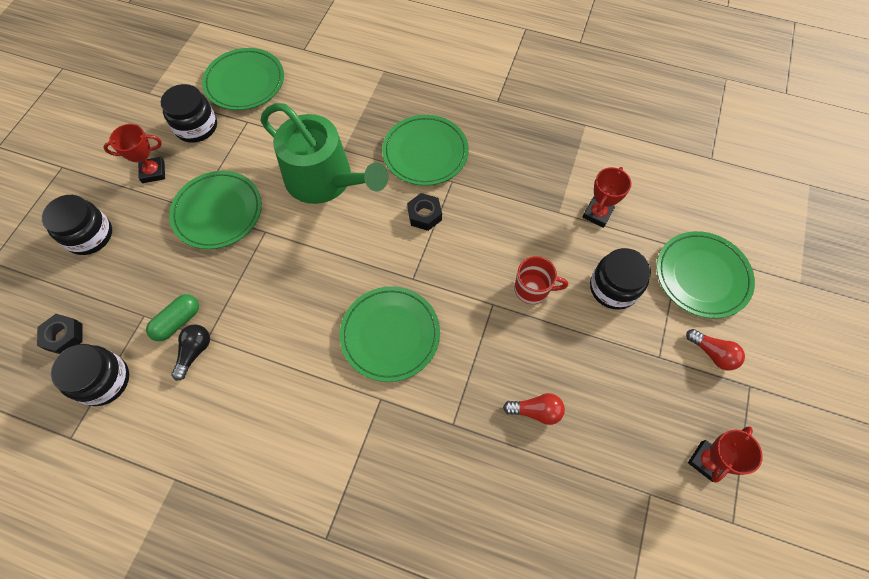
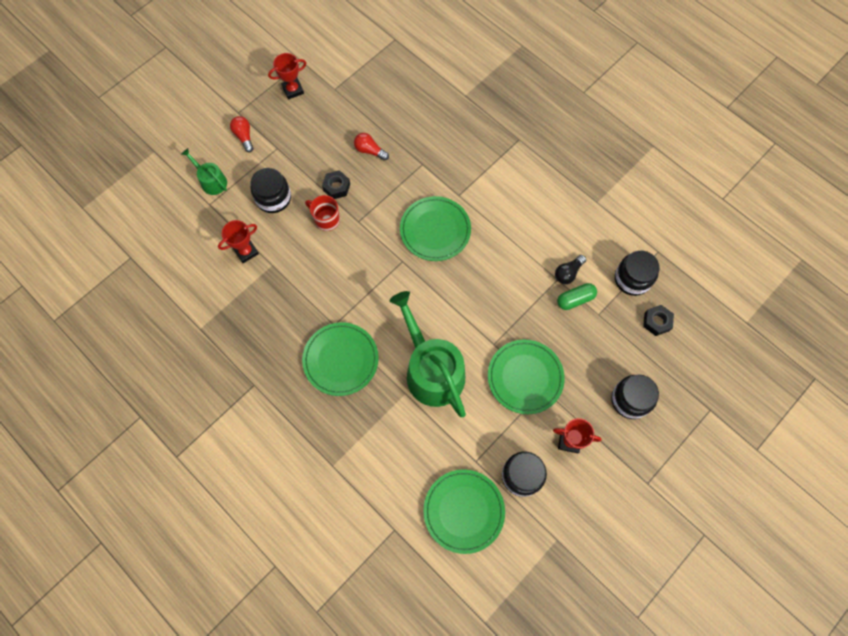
camera: 155 degrees left, 5 degrees up
(424, 215) = (369, 305): black nut -> black nut (336, 187)
(702, 276) = (211, 181): green plate -> green watering can

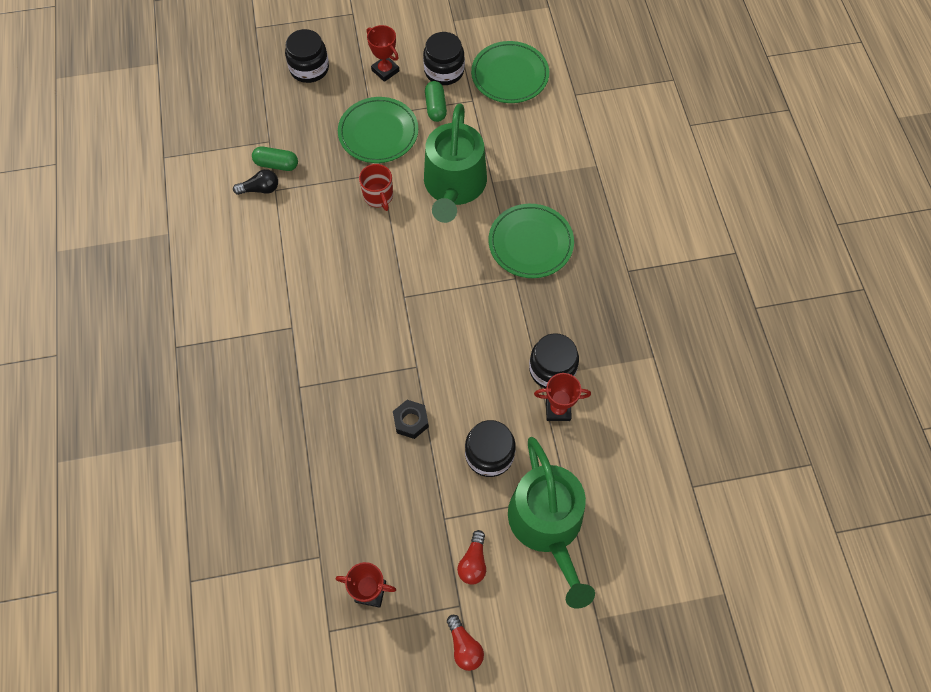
camera: 145 degrees left, 5 degrees down
(211, 181) = (548, 525): green watering can -> green watering can, size x2.08
(326, 219) = (448, 390): red mug -> red mug (378, 196)
(370, 151) = (342, 442): red light bulb -> red light bulb (464, 646)
(435, 230) = (346, 306): green plate -> none
(500, 433) = (436, 107): none -> green capsule
(632, 279) = (210, 150): black jar -> black jar (552, 369)
(656, 322) = (227, 106): black nut -> none

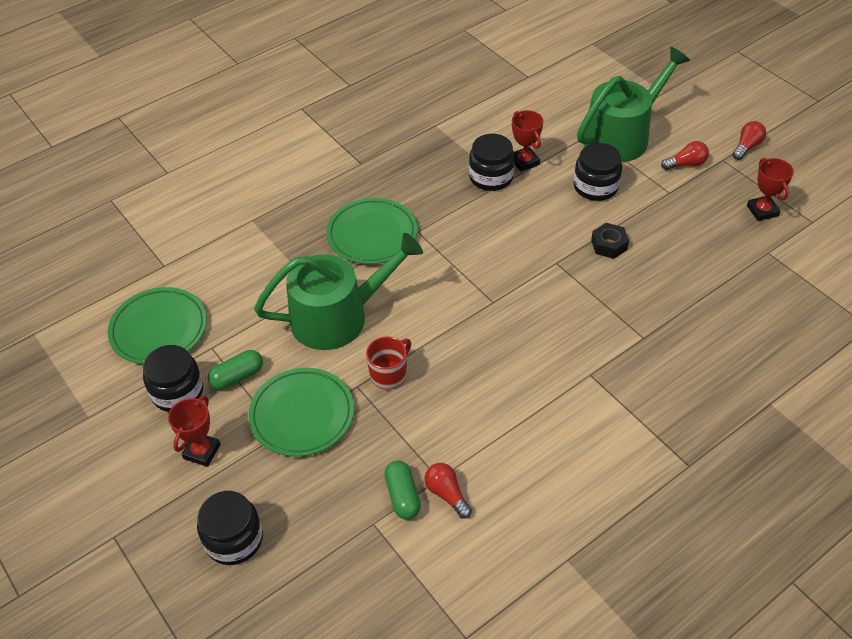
camera: 115 degrees left, 15 degrees down
(260, 189) = (447, 494): black light bulb -> red light bulb

